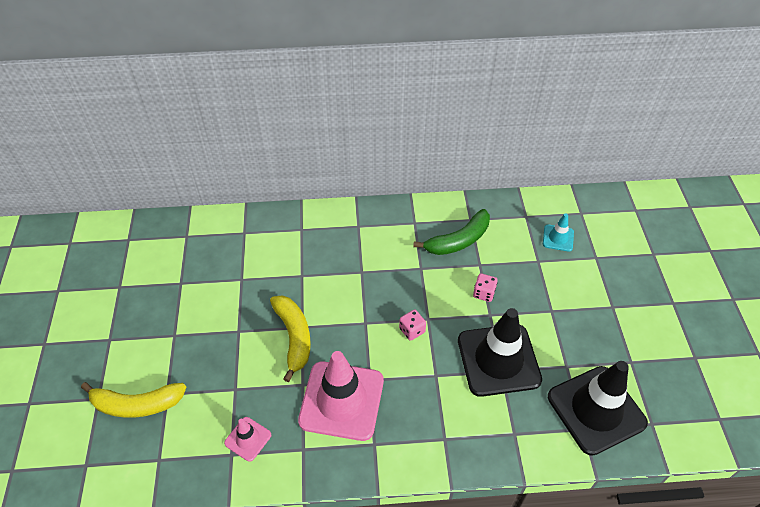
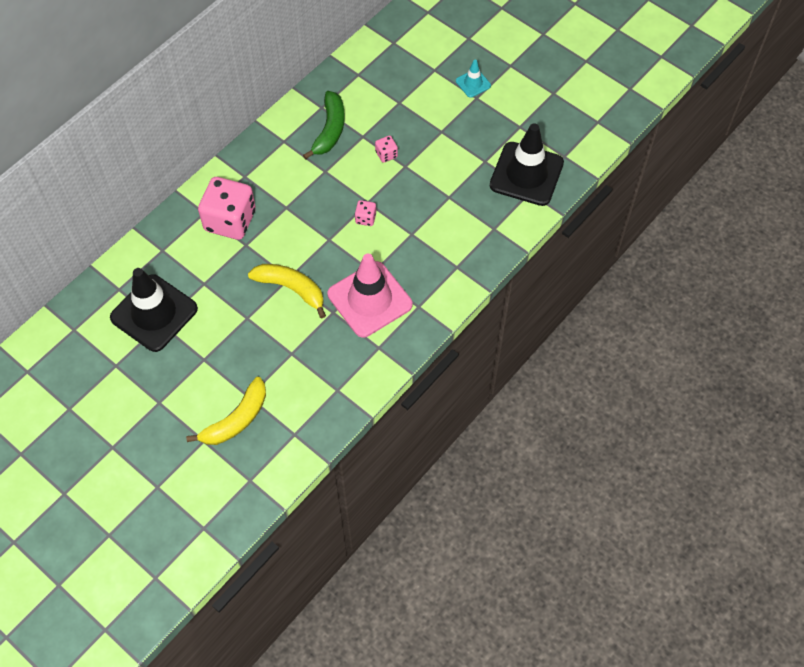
camera: 45 degrees left, 10 degrees up
(248, 439) = (337, 372): pink traffic cone -> none
(311, 249) = (230, 220): none -> pink dice
(498, 360) = (440, 191): black traffic cone -> black traffic cone (154, 313)
(558, 238) = (396, 74): turquoise traffic cone -> turquoise traffic cone (473, 83)

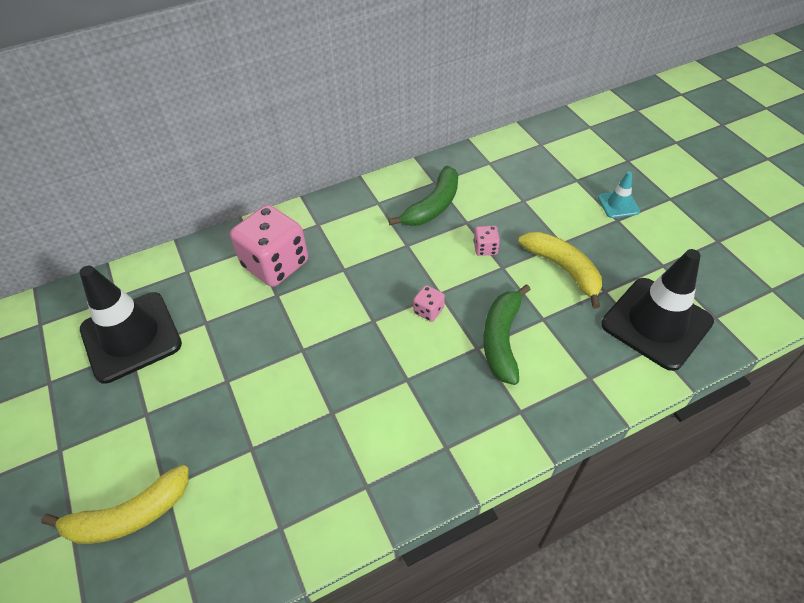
camera: 25 degrees right, 10 degrees down
(291, 289) = (297, 364): yellow banana -> yellow banana (563, 269)
(370, 299) = (386, 413): pink traffic cone -> none
(426, 222) = (502, 339): none -> green banana

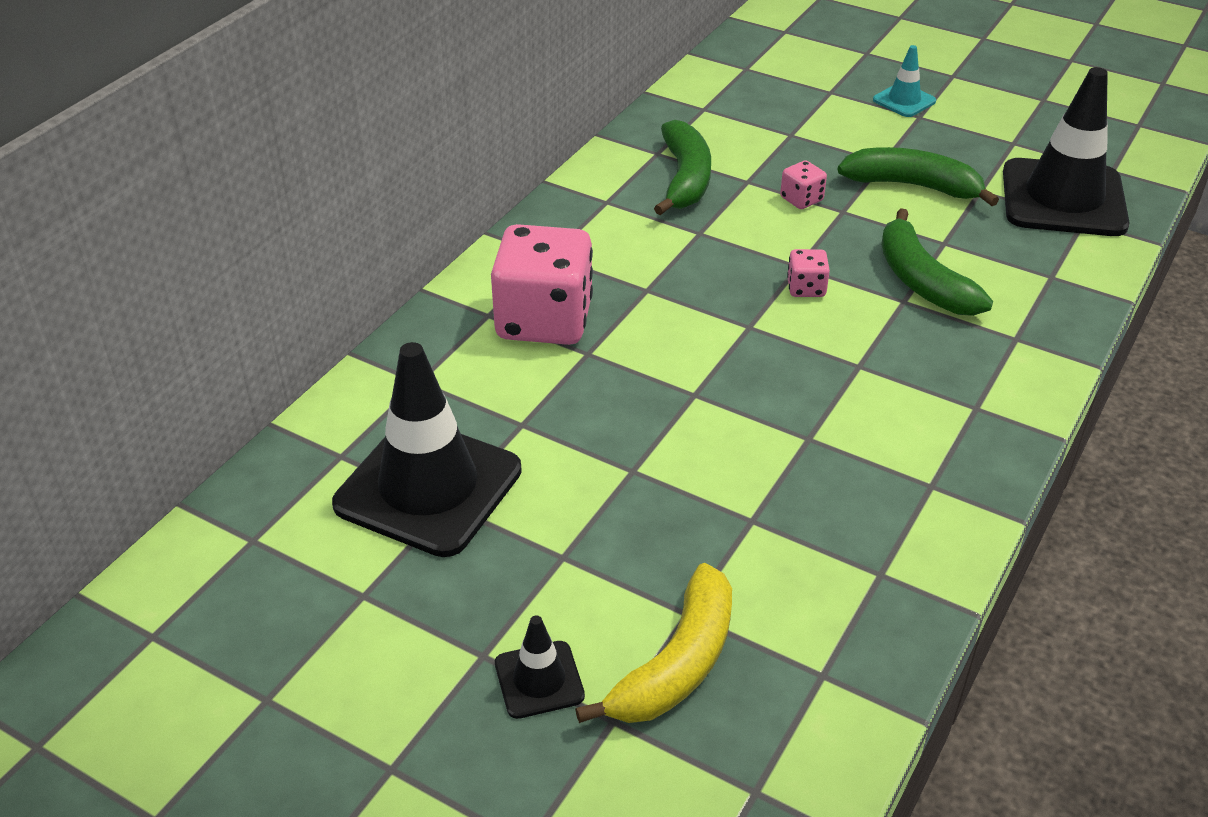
camera: 35 degrees left, 10 degrees down
(66, 481) = (539, 680): none -> black traffic cone
(563, 269) = (913, 186): yellow banana -> green banana

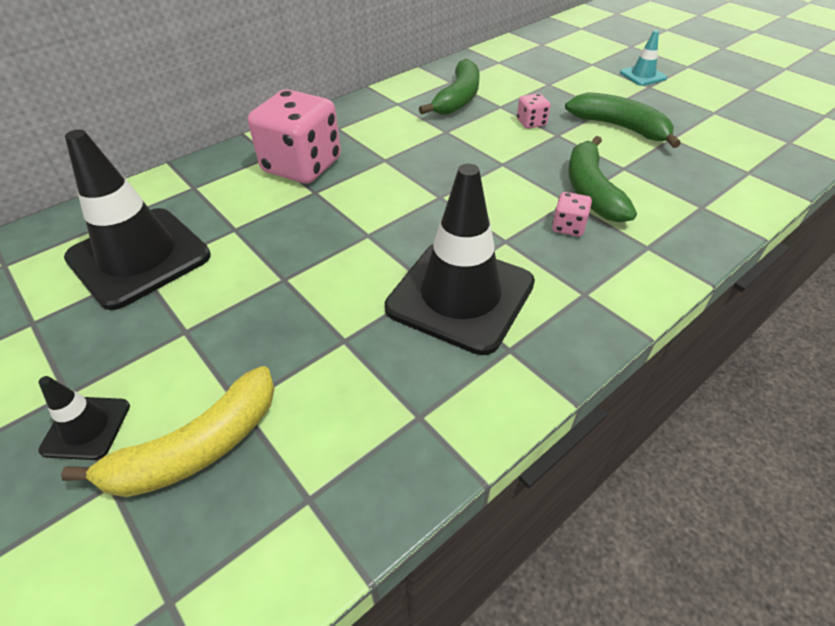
camera: 20 degrees right, 5 degrees up
(806, 288) = (498, 179): pink dice -> pink dice (568, 227)
(1063, 199) = (738, 154): black traffic cone -> black traffic cone (460, 296)

